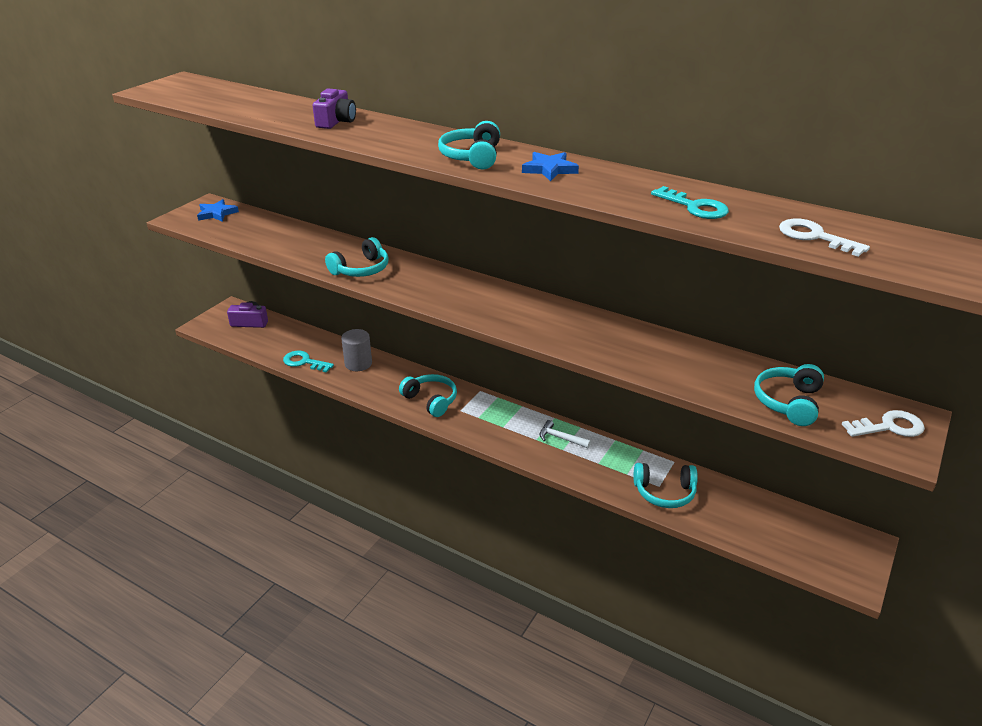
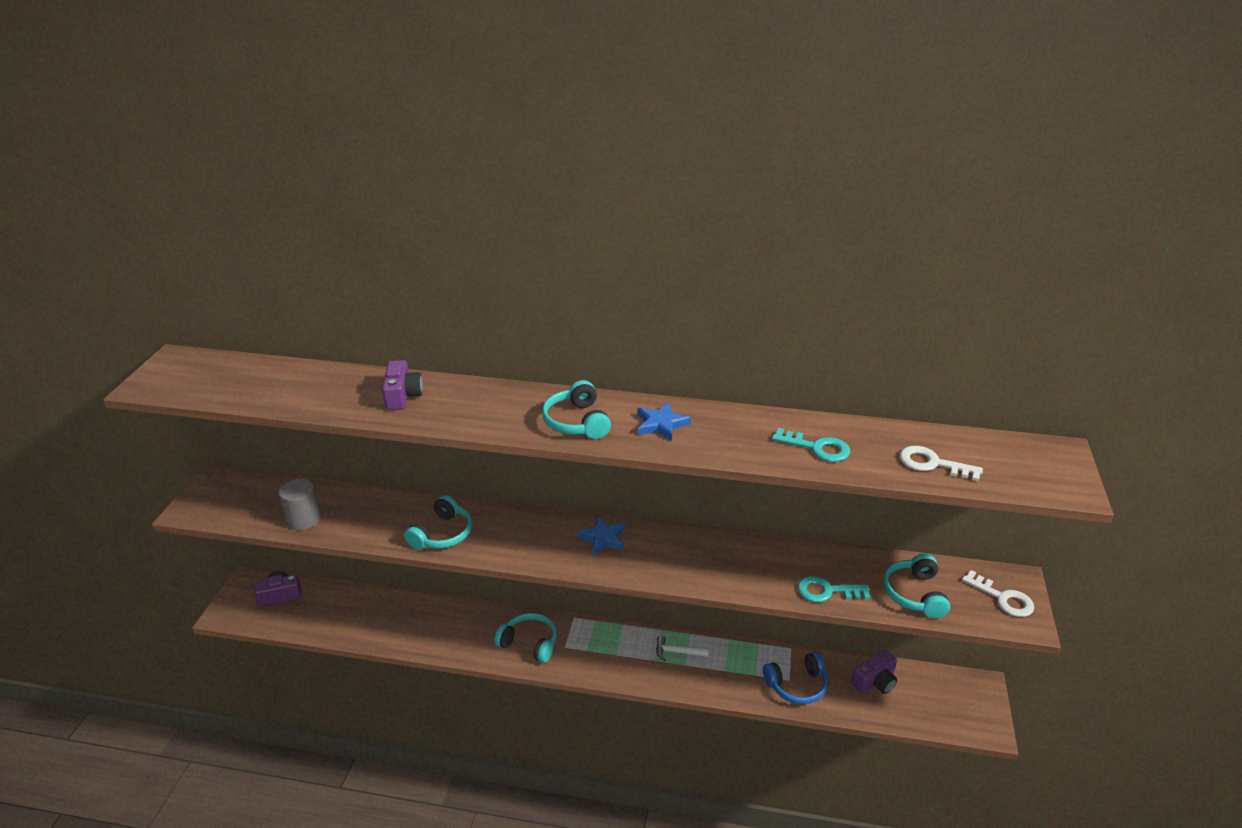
camera: 20 degrees left, 0 degrees up
(217, 213) = (233, 492): blue star -> blue star (603, 538)
(304, 362) = (369, 632): turquoise key -> turquoise key (827, 591)
(358, 363) = (430, 618): grey cylinder -> grey cylinder (304, 519)
(664, 492) = (797, 685): turquoise headphones -> blue headphones
(748, 509) = (875, 681): none -> purple camera
(889, 427) = (1002, 598): white key -> white key turned 75 degrees clockwise

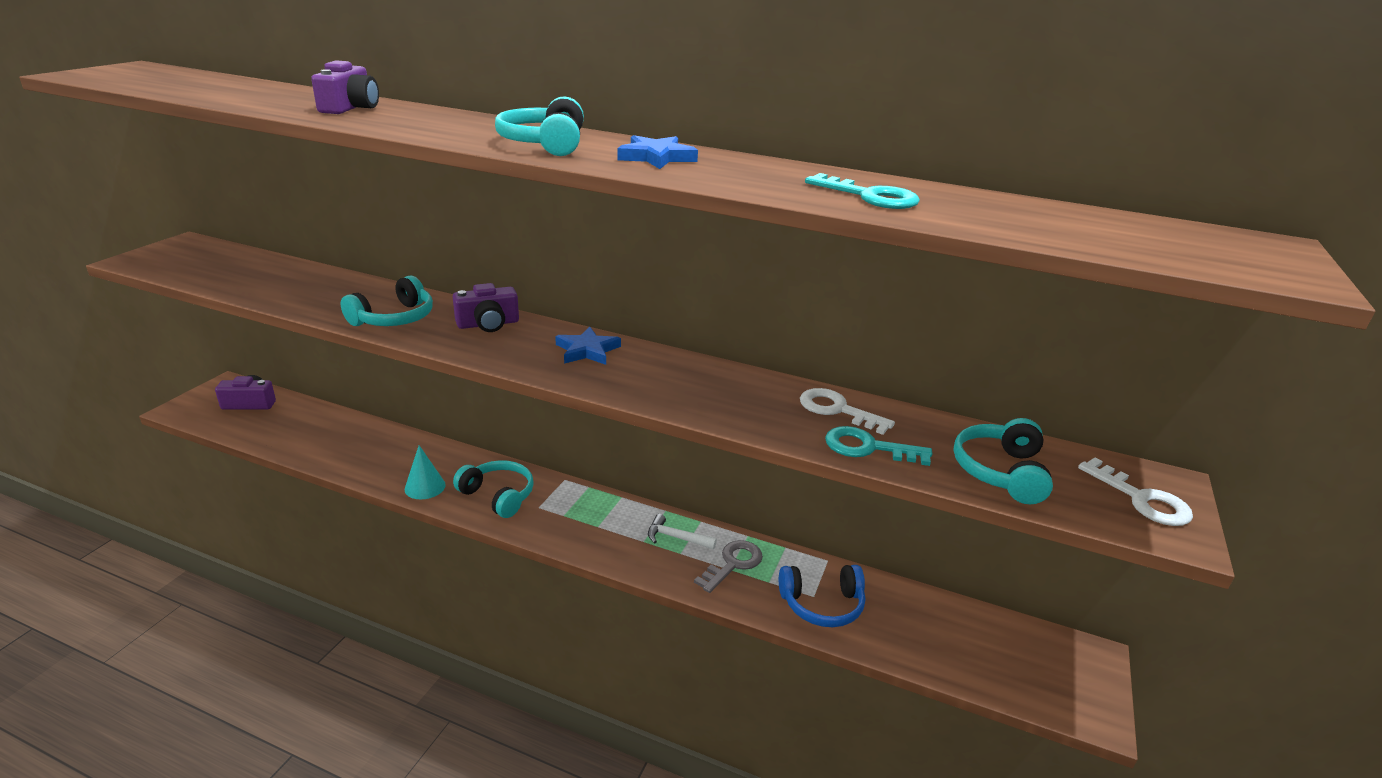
camera: 10 degrees right, 5 degrees down
(304, 519) = (249, 284): grey cylinder -> none
(469, 647) = (425, 487): none -> turquoise cone
(725, 666) = (733, 564): none -> grey key
(875, 681) = (934, 621): purple camera -> purple camera (488, 324)
(932, 464) = (1049, 228): white key -> white key (837, 410)

